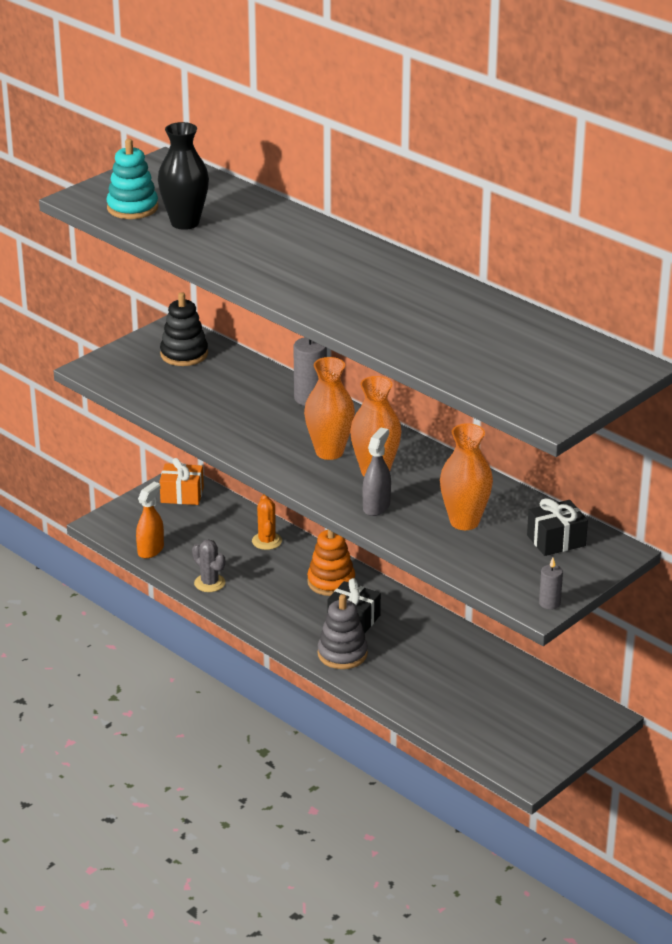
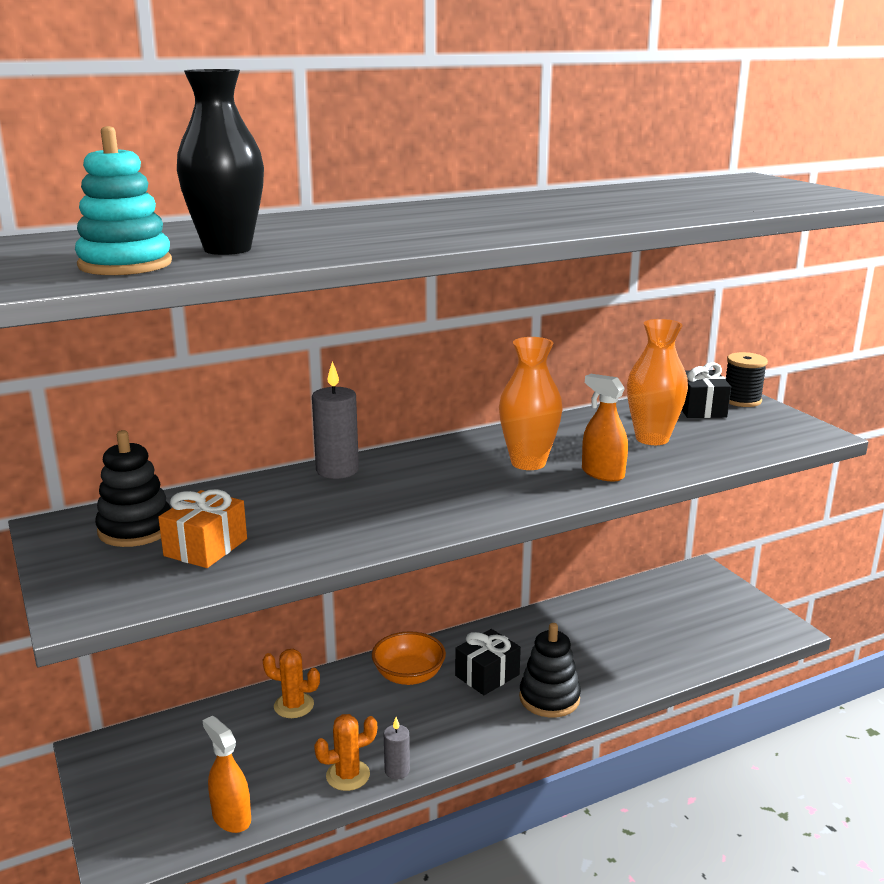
camera: 70 degrees left, 10 degrees down
(182, 495) = (130, 757): orange gift -> orange gift (206, 547)
(209, 583) = (348, 775): grey cactus -> orange cactus
(329, 452) = (468, 479): orange vase -> none
(331, 582) = (409, 675): orange stacking toy -> orange bowl
(342, 654) = (549, 698): grey stacking toy -> black stacking toy
(376, 506) = (602, 473): grey spray bottle -> orange spray bottle
(549, 603) = (813, 428): grey candle -> grey candle (397, 771)
(597, 562) = (741, 400): none -> black spool

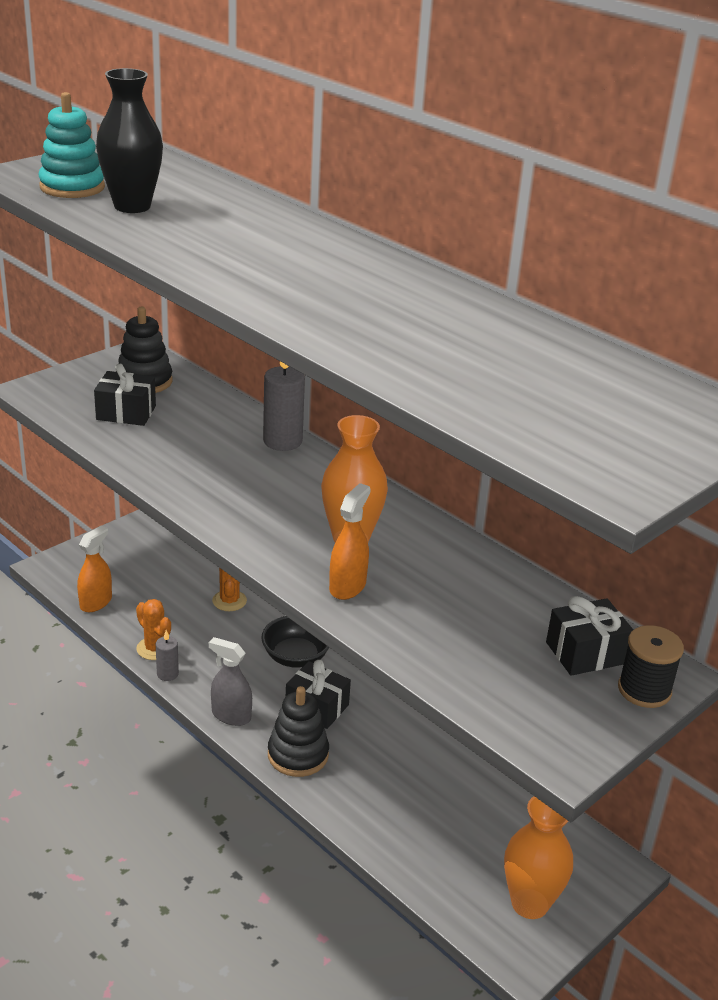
camera: 70 degrees right, 10 degrees up
(206, 547) = (126, 413): orange gift -> black gift
(409, 675) = (296, 657): orange bowl -> black bowl
(481, 733) = (231, 715): none -> grey spray bottle
(652, 438) = (462, 616): orange vase -> orange vase (529, 903)

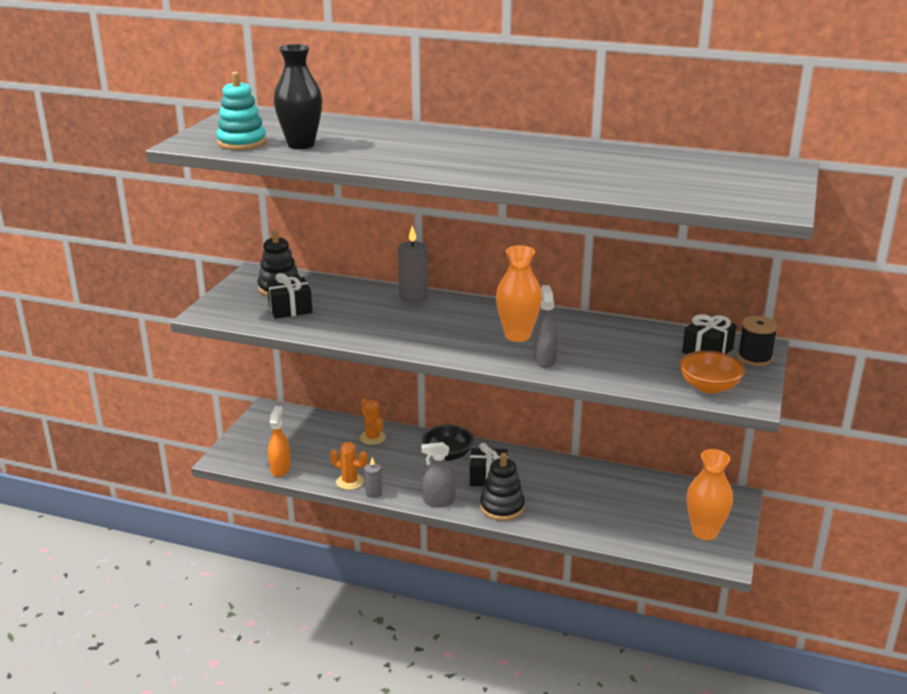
camera: 25 degrees left, 5 degrees down
(347, 586) = (544, 360): orange spray bottle -> grey spray bottle
(528, 711) = (709, 387): none -> orange bowl

